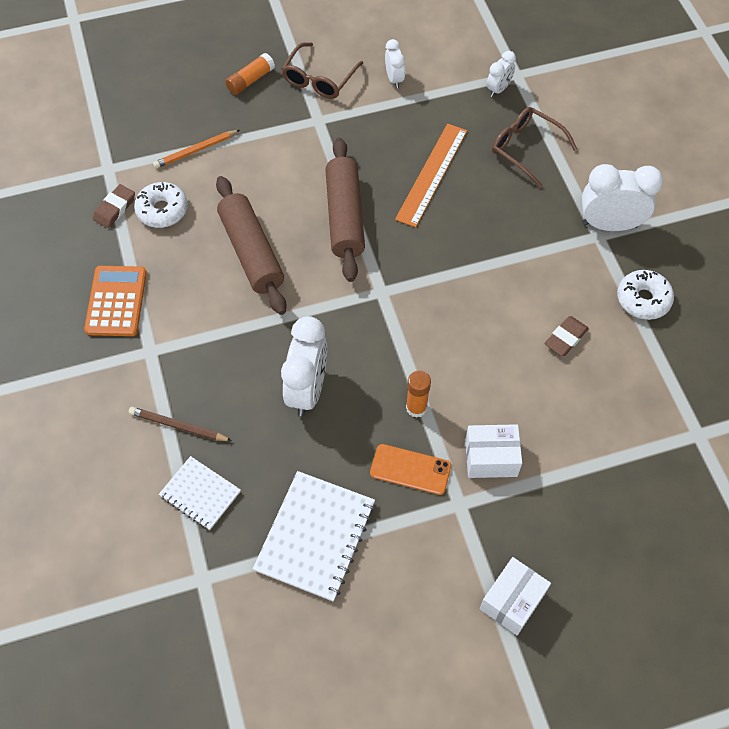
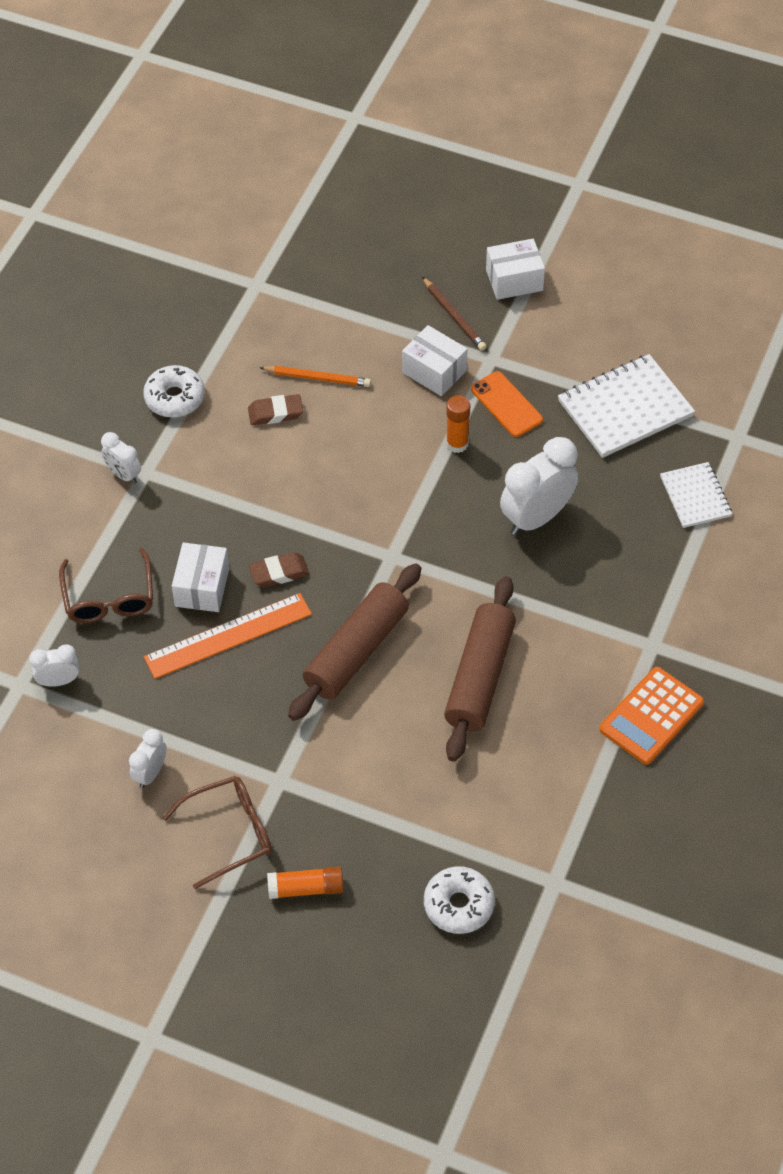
camera: 140 degrees left, 5 degrees down
(115, 208) = (582, 824): brown eraser -> brown eraser (279, 572)
(162, 210) = (533, 787): white donut -> white donut (458, 905)
(178, 426) = (674, 561): brown pencil -> brown pencil (454, 316)
(196, 151) = (442, 836): orange pencil -> orange pencil (317, 378)
(479, 190) = (202, 587): none -> white box
(609, 225) = (123, 474): white clock -> white clock, size x0.53

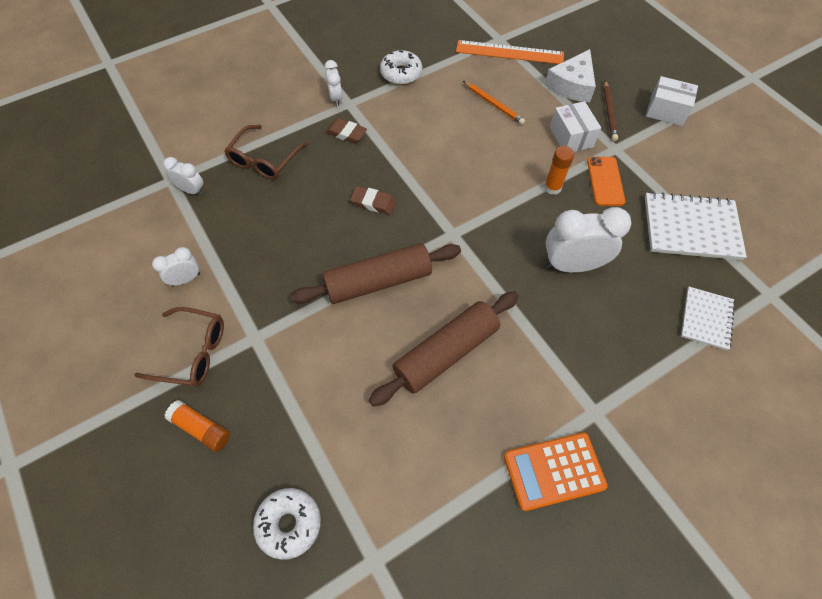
camera: 35 degrees right, 5 degrees up
(202, 587) = (320, 185): white box -> none
(228, 635) = (309, 222): orange ruler -> orange ruler (509, 52)
(275, 413) = (451, 110): brown eraser -> brown eraser (346, 133)
(388, 303) = (572, 85): none -> white cheese

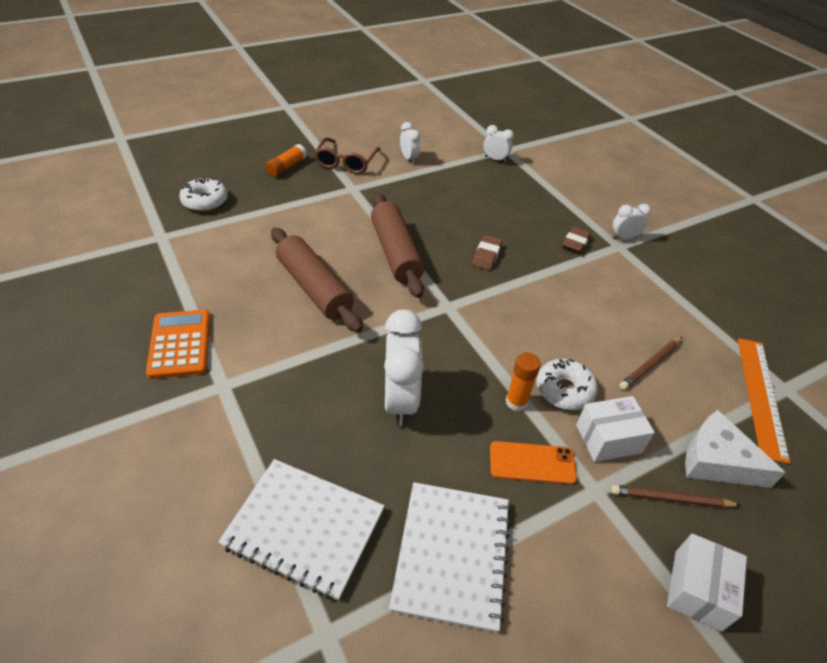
camera: 90 degrees right, 15 degrees down
(192, 190) = (495, 159): white clock -> white clock turned 90 degrees counterclockwise
(264, 160) = (533, 194): brown glasses -> none
(401, 73) = (679, 287): white donut -> white donut (564, 390)
(493, 104) = (650, 364): orange pencil -> brown pencil
(706, 319) = (304, 528): white notebook -> white notebook, size x1.67

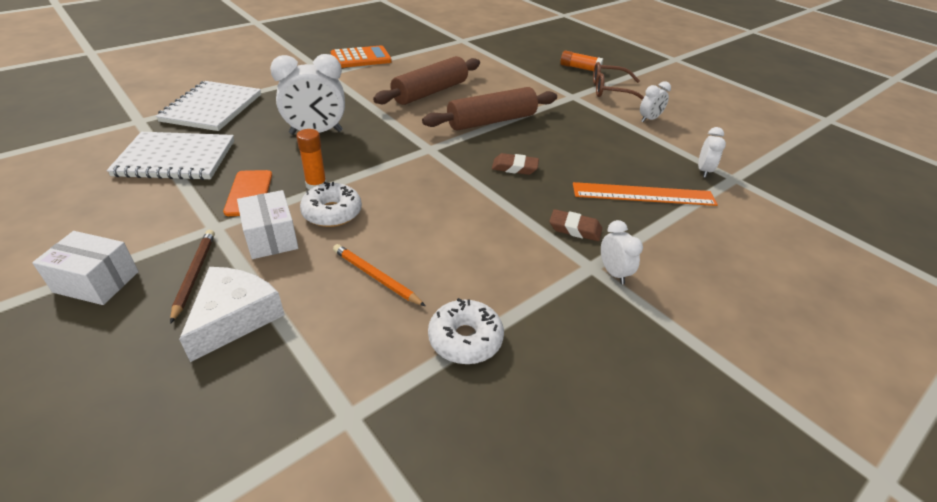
camera: 80 degrees right, 5 degrees down
(205, 201) = (510, 47): white donut -> white donut (465, 339)
(650, 364) = (376, 277): brown pencil -> orange pencil
(761, 396) = (333, 381): orange ruler -> orange ruler (643, 194)

